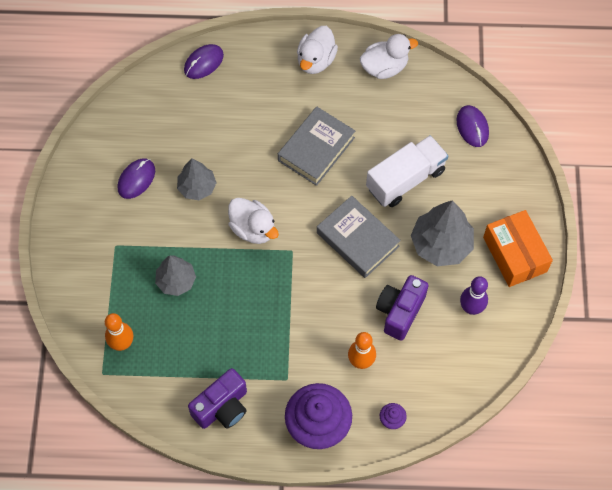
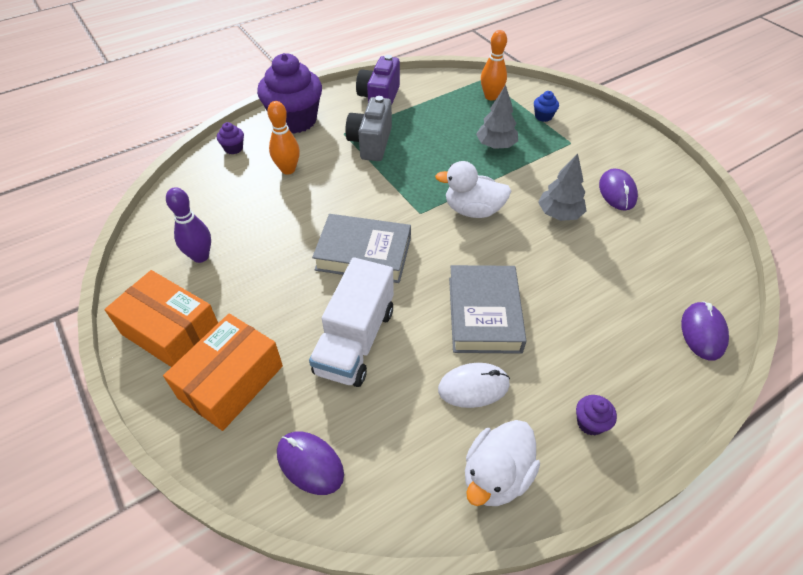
camera: 145 degrees right, 15 degrees down
(104, 288) = (543, 116): none -> blue cupcake
(273, 350) = (371, 143): none -> grey camera
(316, 60) = (590, 423): white duck -> purple cupcake
(359, 113) = (473, 387): none -> white mouse
(400, 311) = (276, 219): purple camera -> none
(441, 244) = (268, 296): grey tree -> none
(492, 197) = (231, 382): none -> orange box

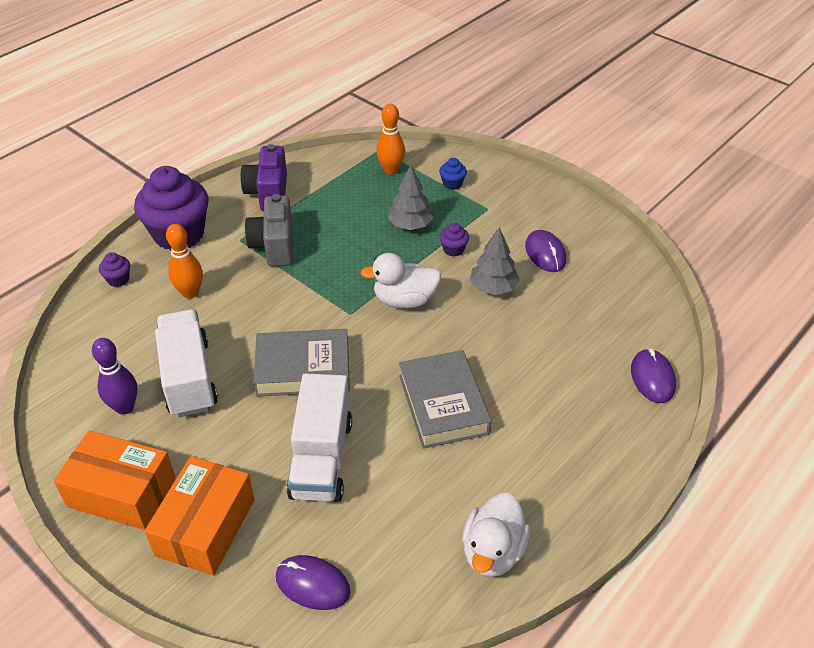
camera: 15 degrees left, 5 degrees down
(262, 242) = (189, 378): none -> white truck
(473, 387) = (451, 476): white mouse -> none
(590, 423) = (567, 484): purple cupcake -> purple cupcake (453, 249)

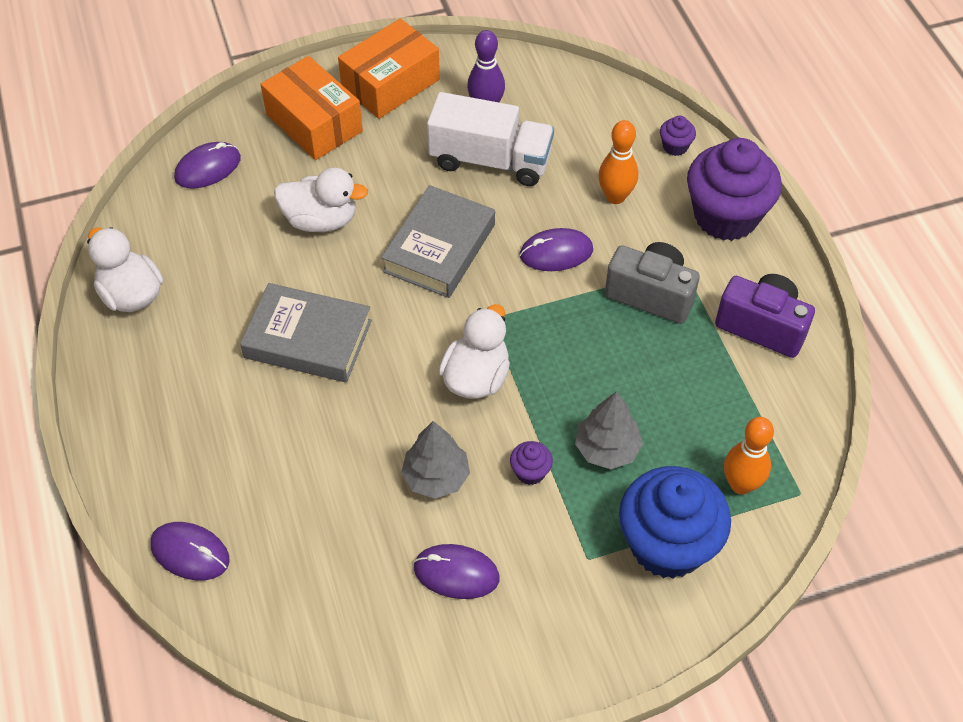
camera: 120 degrees right, 10 degrees up
(266, 303) = (556, 252): none -> purple mouse
(321, 458) = (321, 220): white truck -> white duck
(452, 184) = (667, 544): blue cupcake -> blue cupcake, size x2.46

